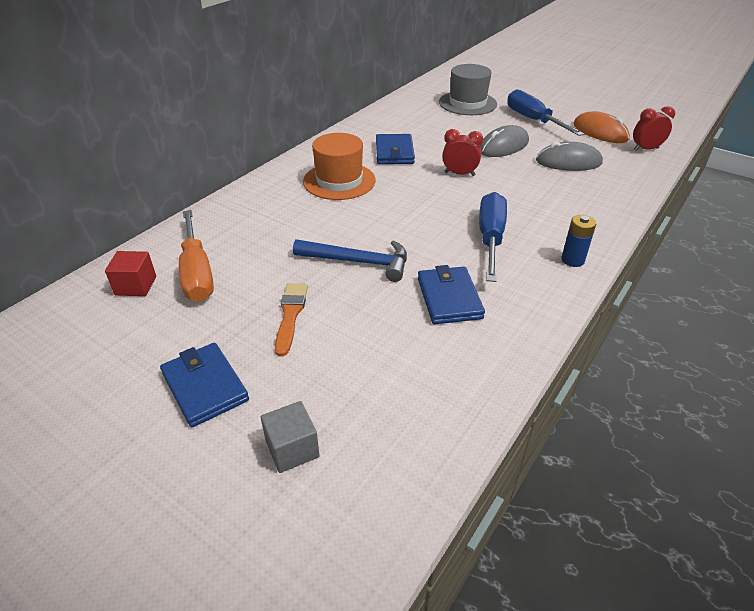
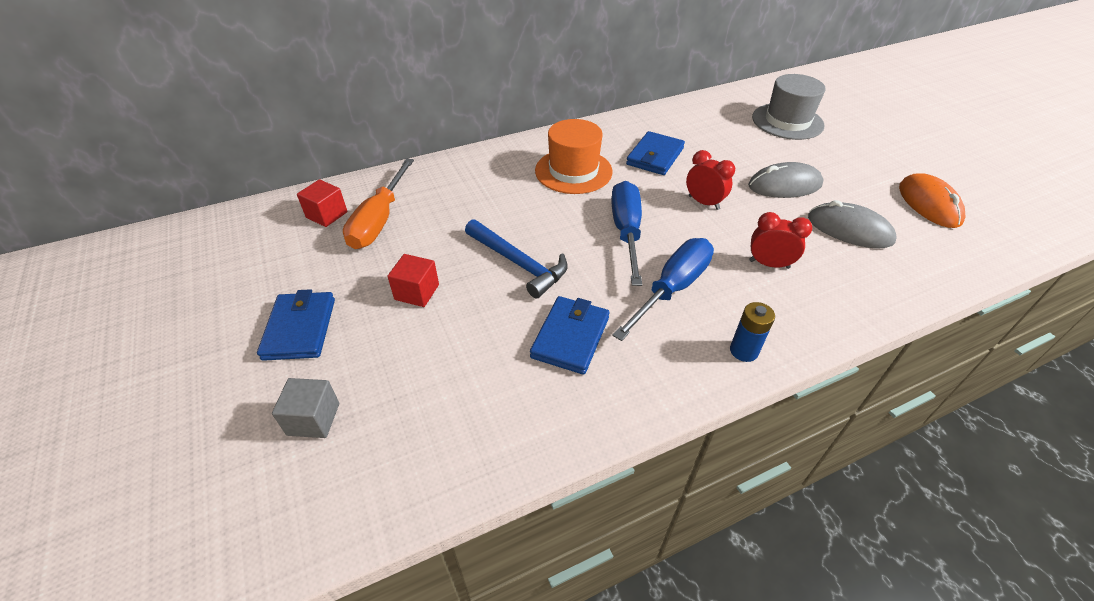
camera: 30 degrees right, 5 degrees up
(290, 315) = (417, 292): orange brush -> red cube
(533, 120) = (851, 164): blue screwdriver -> blue screwdriver (626, 231)
(645, 149) = (975, 246): red clock -> red clock (769, 264)

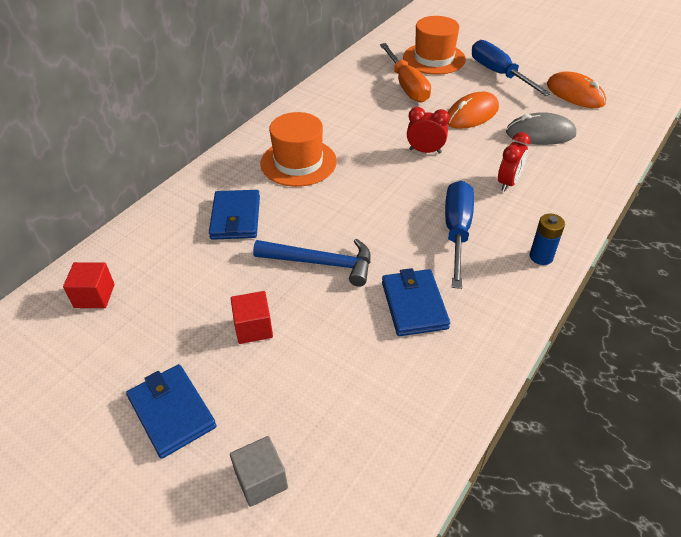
camera: 30 degrees left, 0 degrees up
(379, 220) = (156, 279): orange screwdriver -> orange screwdriver (407, 86)
(626, 231) = (385, 199): blue screwdriver -> blue screwdriver (499, 74)
(655, 156) = (356, 124): blue wallet -> blue wallet (235, 217)
(769, 264) = (508, 183): red clock -> red clock turned 135 degrees clockwise
(784, 185) = (472, 114): grey mouse -> orange mouse
(787, 121) = (434, 58): grey hat -> orange hat

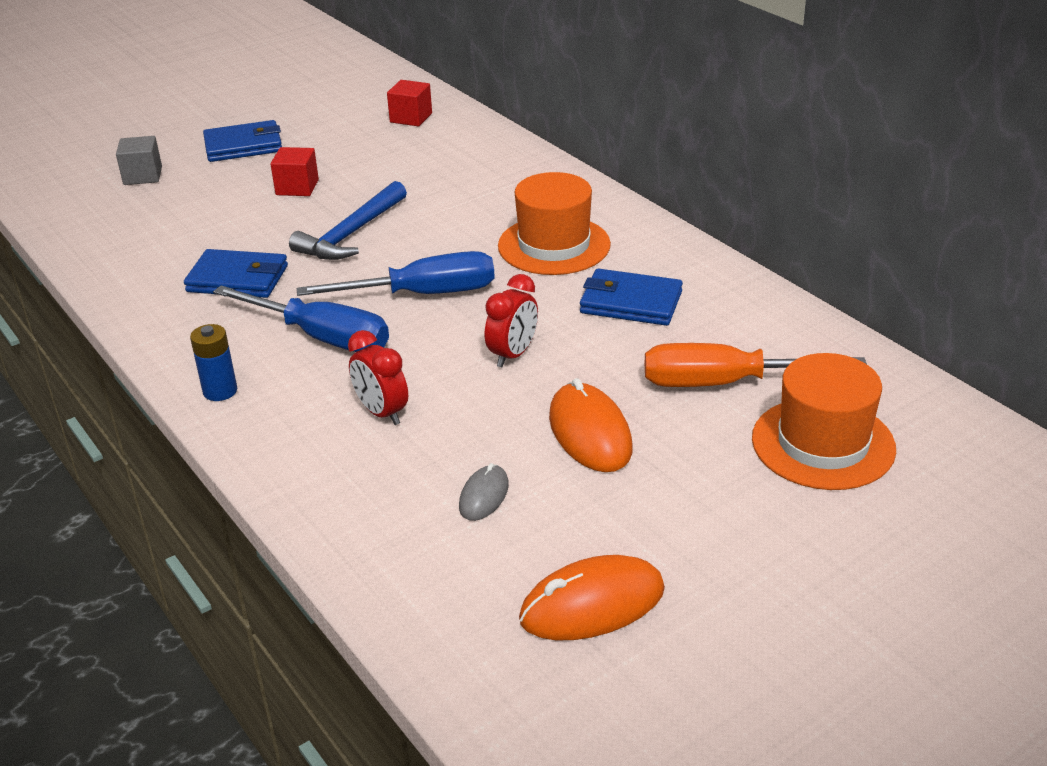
camera: 110 degrees right, 10 degrees down
(235, 217) = (471, 193): blue wallet -> blue wallet (631, 302)
(499, 74) = (725, 517): blue screwdriver -> blue screwdriver (423, 294)
(540, 134) = (484, 496): grey mouse -> grey mouse, size x0.56

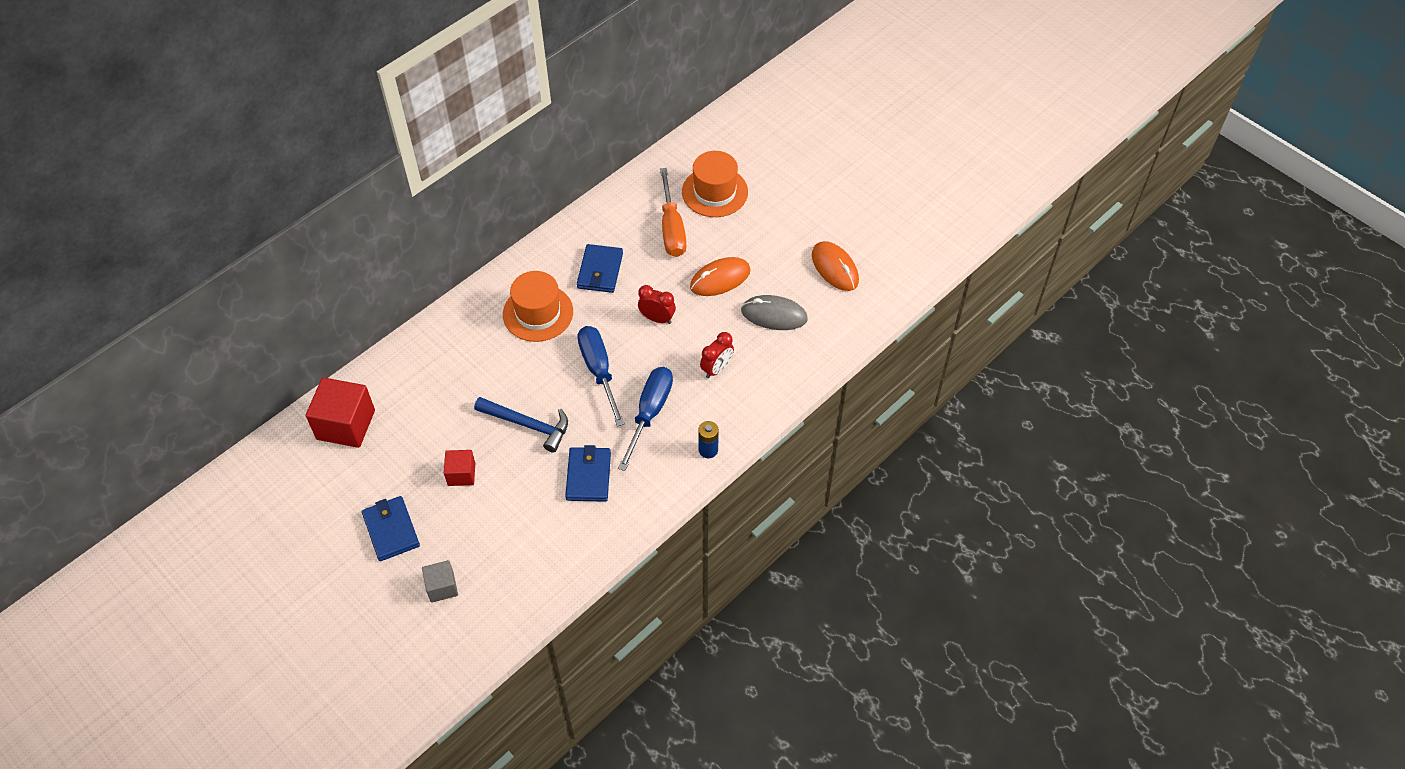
camera: 100 degrees left, 20 degrees up
(411, 118) = (346, 425): red cube -> red cube, size x1.80
(484, 496) = (774, 315): grey mouse -> grey mouse, size x1.78

